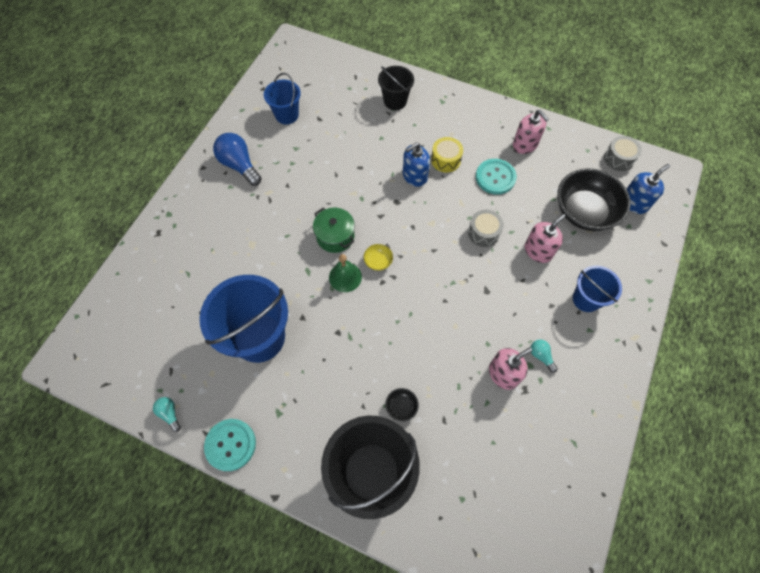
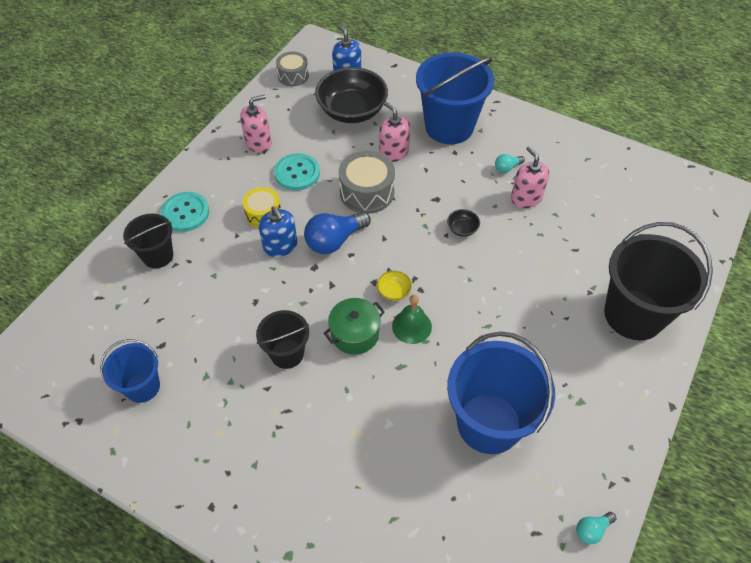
camera: 85 degrees left, 10 degrees down
(230, 445) = (622, 454): turquoise button -> turquoise button (185, 213)
(239, 165) = (219, 452): blue light bulb -> blue light bulb (334, 241)
(315, 194) = (287, 353): none -> black bucket
(401, 407) = (564, 283): black bowl -> black bowl (462, 229)
(483, 233) = (367, 192): grey drum -> grey drum, size x1.55
(586, 299) = (449, 127): blue bucket -> blue bucket, size x1.82

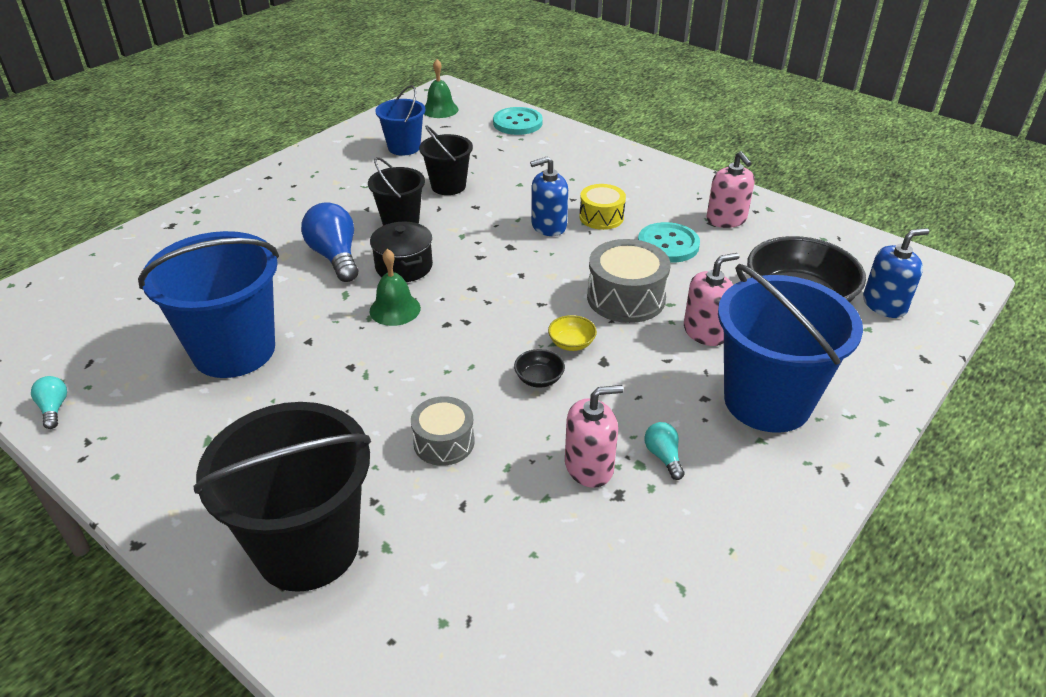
camera: 100 degrees right, 15 degrees down
(51, 372) = (440, 109): none -> green bell
(158, 256) = (555, 154): black bucket -> black bucket (448, 186)
(185, 213) = (612, 170): turquoise button -> turquoise button (517, 123)
(293, 76) = (871, 254): grey drum -> grey drum (444, 442)
(334, 241) = (546, 264): blue light bulb -> blue light bulb (335, 257)
(355, 334) = (404, 266): green pot -> black pot
(394, 291) = (451, 301): yellow bowl -> yellow bowl (571, 343)

